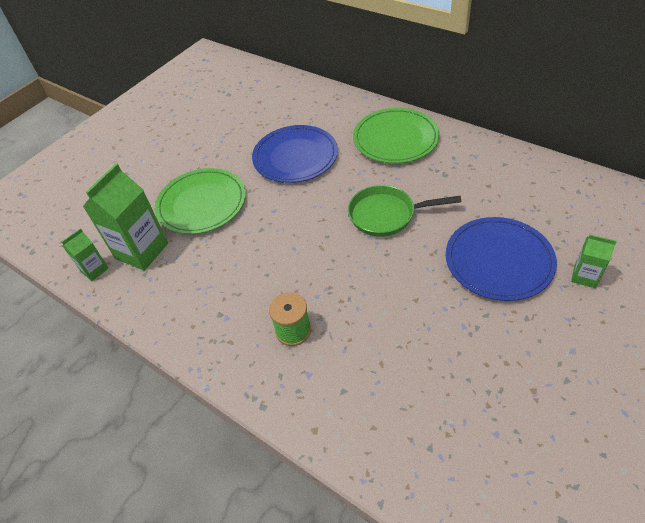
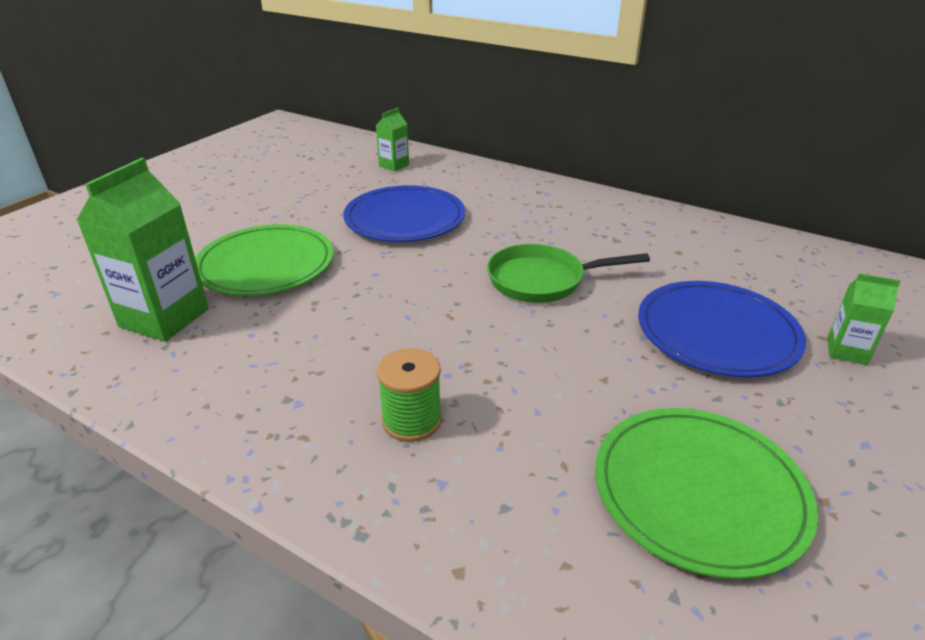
camera: 10 degrees left, 15 degrees down
(94, 270) = (80, 341): green carton -> green carton (394, 165)
(395, 138) = (541, 204): green plate -> green plate (699, 491)

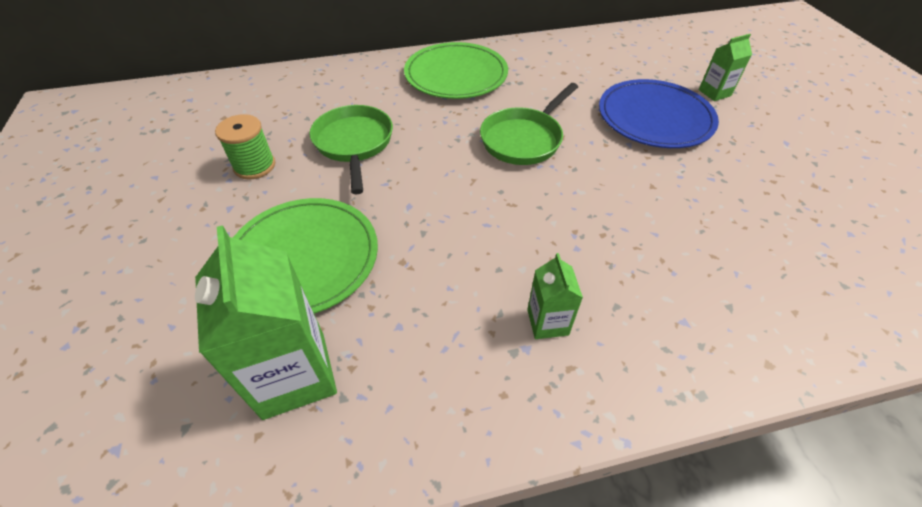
camera: 45 degrees left, 15 degrees up
(394, 165) = (264, 99): green carton -> green carton (547, 322)
(405, 218) = (354, 144): blue plate -> green pan
(411, 420) = (608, 297): green spool -> green spool (254, 166)
(699, 491) = (776, 220): green plate -> green plate (456, 74)

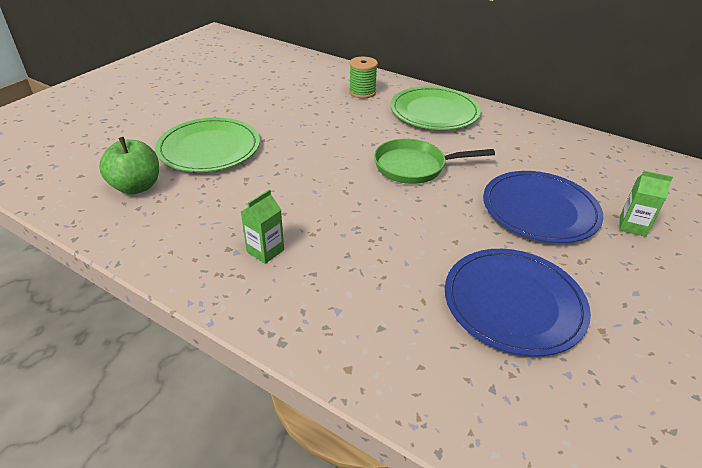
camera: 45 degrees right, 10 degrees down
(254, 166) = (251, 99): green spool -> green spool (362, 92)
(294, 374) = (136, 187): green carton -> green apple
(354, 144) = (313, 115): green pan -> none
(755, 207) = (513, 303): none -> blue plate

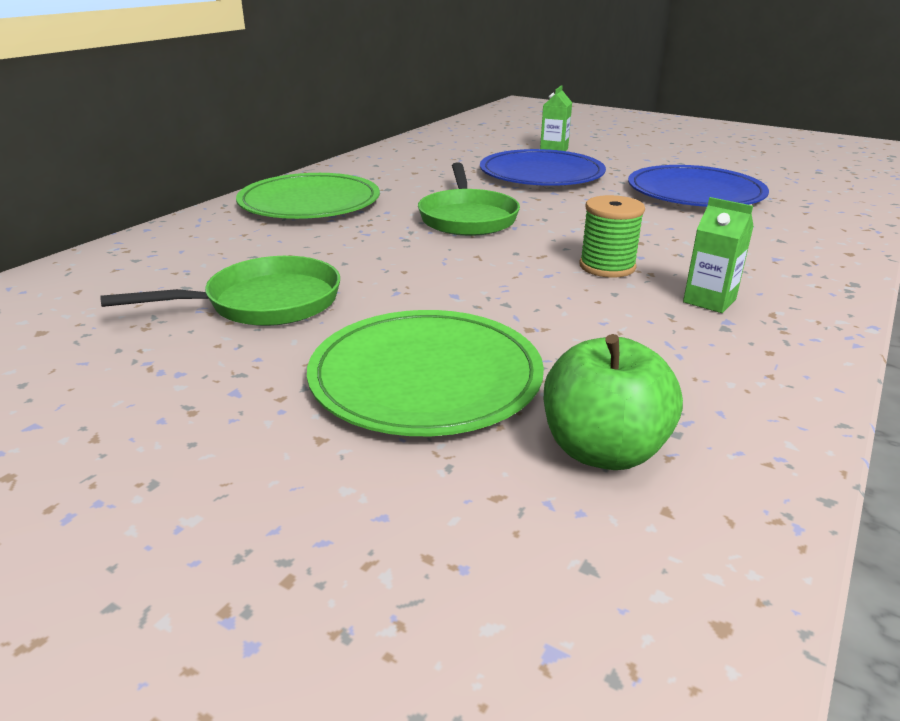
camera: 90 degrees left, 10 degrees down
(290, 109) = (265, 303): none -> green pan
(362, 92) = (217, 244): green spool -> green spool (607, 266)

